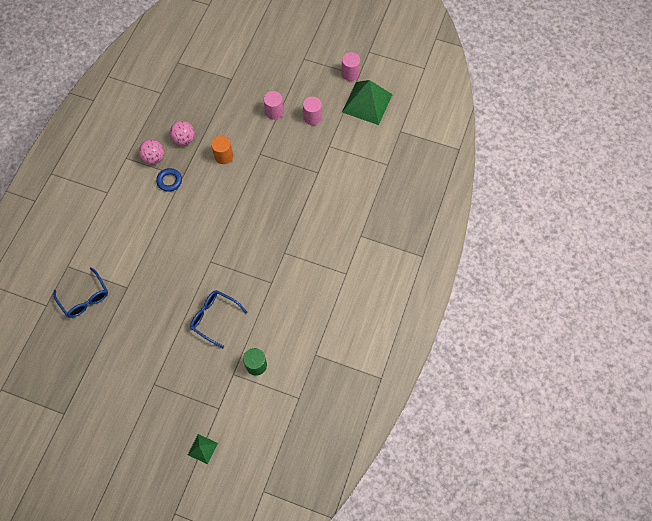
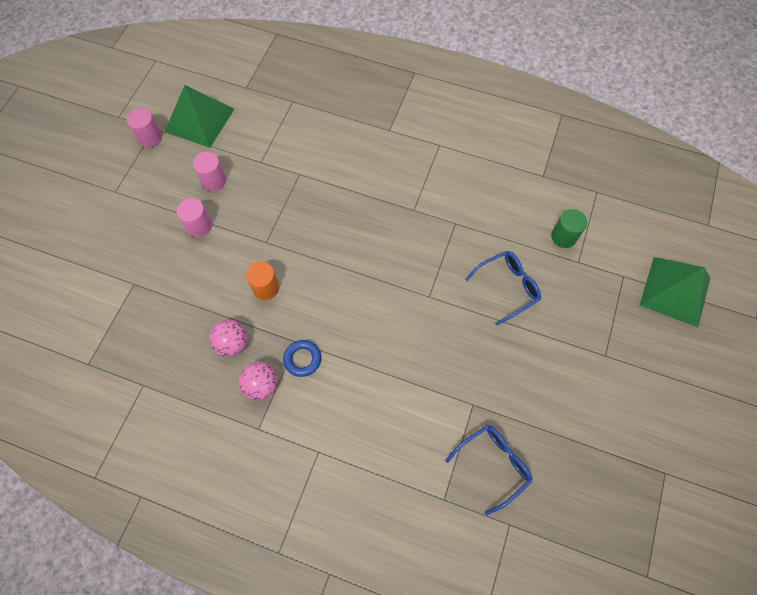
camera: 90 degrees left, 0 degrees up
(202, 449) = (675, 291): green pyramid -> green pyramid, size x2.11
(214, 318) = (507, 287): blue glasses -> blue glasses turned 150 degrees counterclockwise

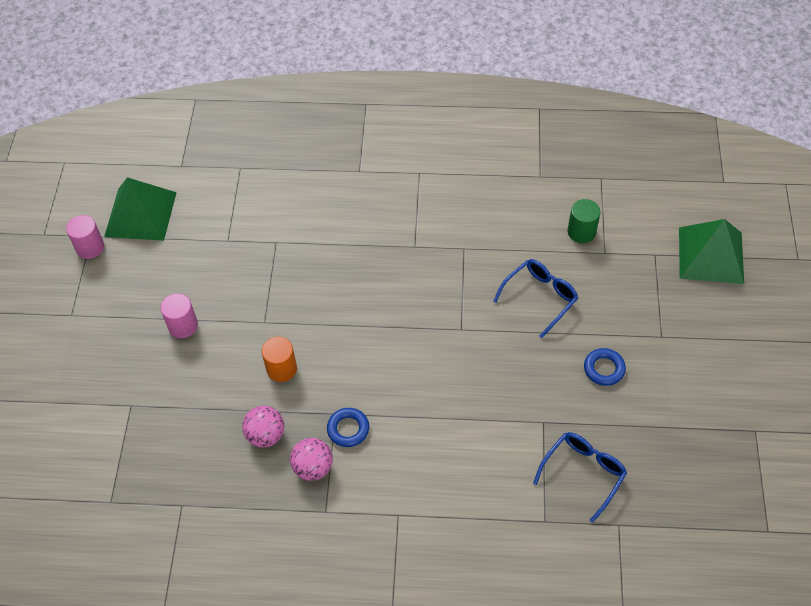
camera: 15 degrees left, 10 degrees down
(214, 180) = (181, 274): pink cylinder -> none
(543, 371) = (604, 369): none -> blue ring

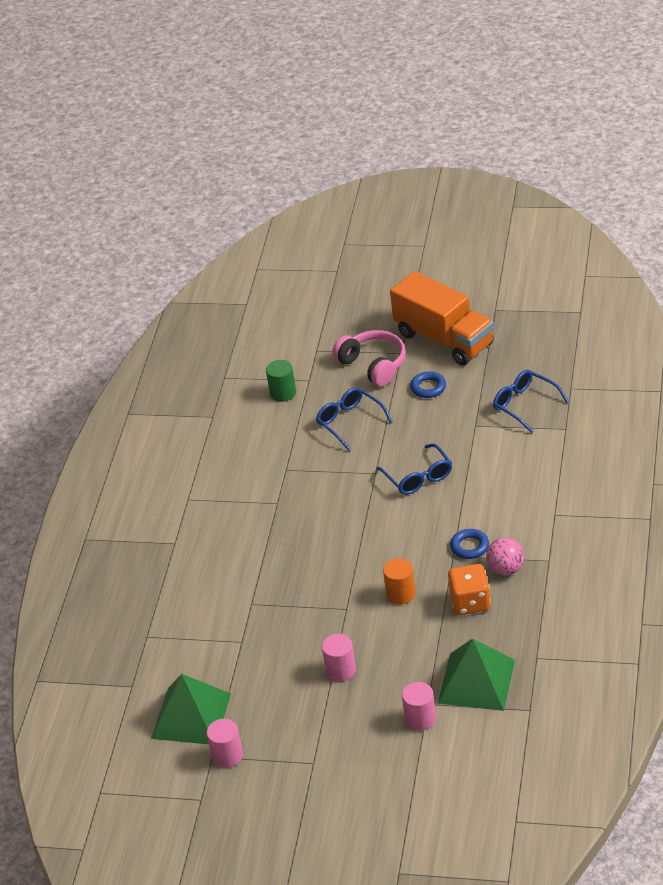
camera: 80 degrees left, 15 degrees down
(111, 400) = (420, 719): none -> pink cylinder
(266, 435) = (470, 602): pink ball -> orange dice
(455, 371) = (418, 477): none -> blue glasses
(636, 311) = (373, 365): none -> pink headphones
(691, 379) = (444, 339): none -> orange truck
(710, 255) = (323, 318): green pyramid -> green pyramid (476, 681)

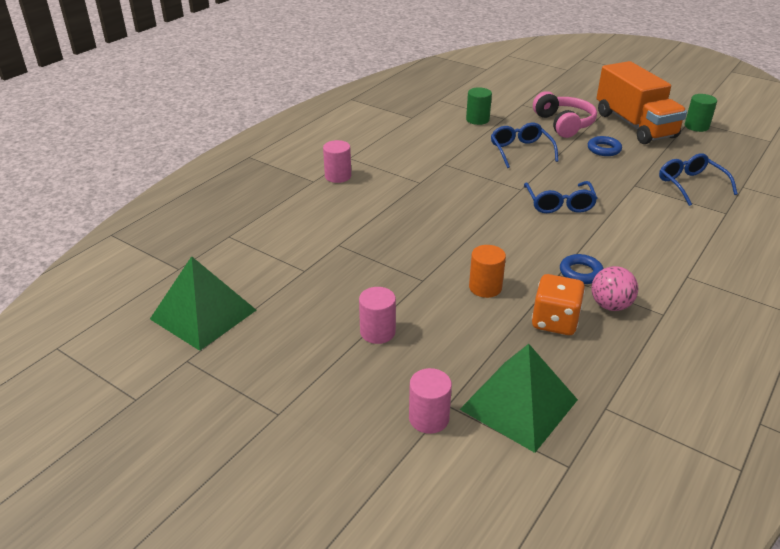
camera: 20 degrees right, 5 degrees down
(227, 755) = (201, 366): pink cylinder -> pink cylinder (338, 176)
(504, 317) = (696, 126): none -> green cylinder

